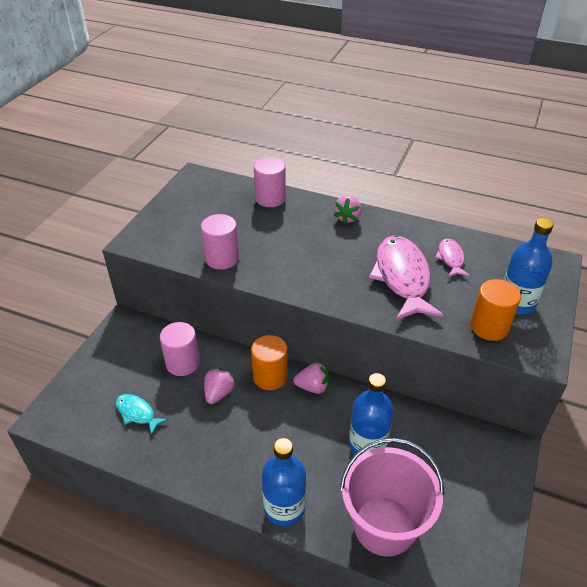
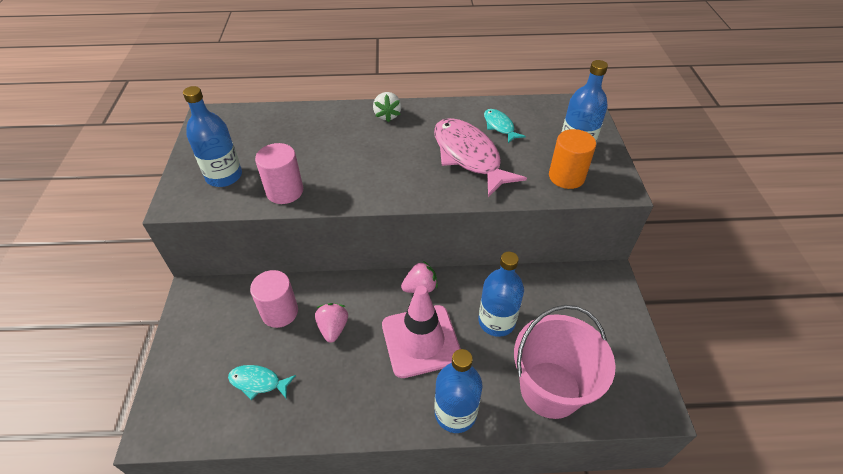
camera: 25 degrees left, 5 degrees up
(181, 231) = (224, 176): none -> blue bottle
(270, 198) = (301, 117): pink cylinder -> none
(270, 377) = (375, 293): orange cylinder -> none
(288, 433) = (421, 341): none -> pink traffic cone
(347, 218) = (387, 115): pink strawberry -> white strawberry
(450, 258) = (499, 126): pink fish -> turquoise fish

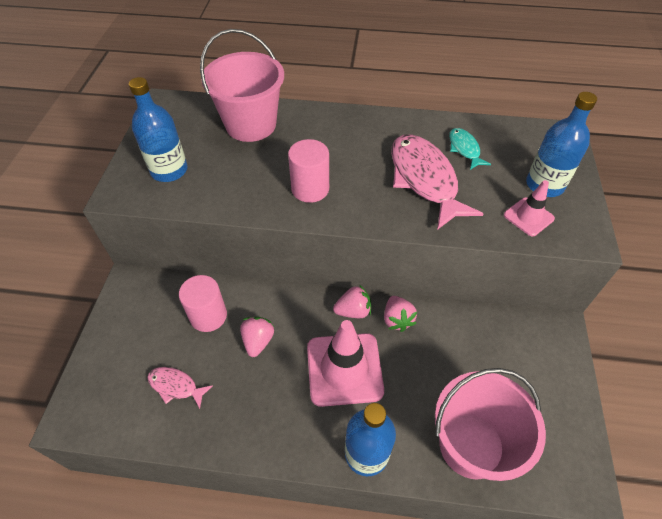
camera: 10 degrees right, 5 degrees up
(258, 382) = (176, 386): turquoise fish -> pink fish
(285, 191) = (226, 195): pink cylinder -> pink cylinder (310, 189)
(297, 126) = (251, 125): none -> pink bucket
(387, 115) = (346, 123): white strawberry -> none
(462, 289) = (397, 319): none -> pink strawberry
(496, 321) = (427, 360): blue bottle -> none
(566, 177) = (528, 217): orange cylinder -> pink traffic cone

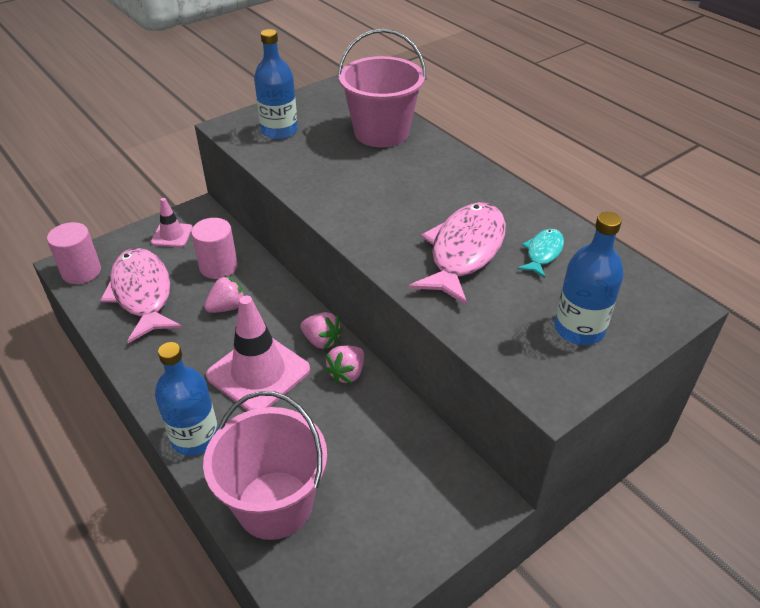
camera: 45 degrees right, 10 degrees down
(176, 386) = (142, 293): pink fish -> pink fish, size x2.03
(310, 189) = (358, 200): pink cylinder -> pink cylinder (81, 272)
(528, 217) = (517, 340): pink traffic cone -> pink traffic cone (172, 235)

